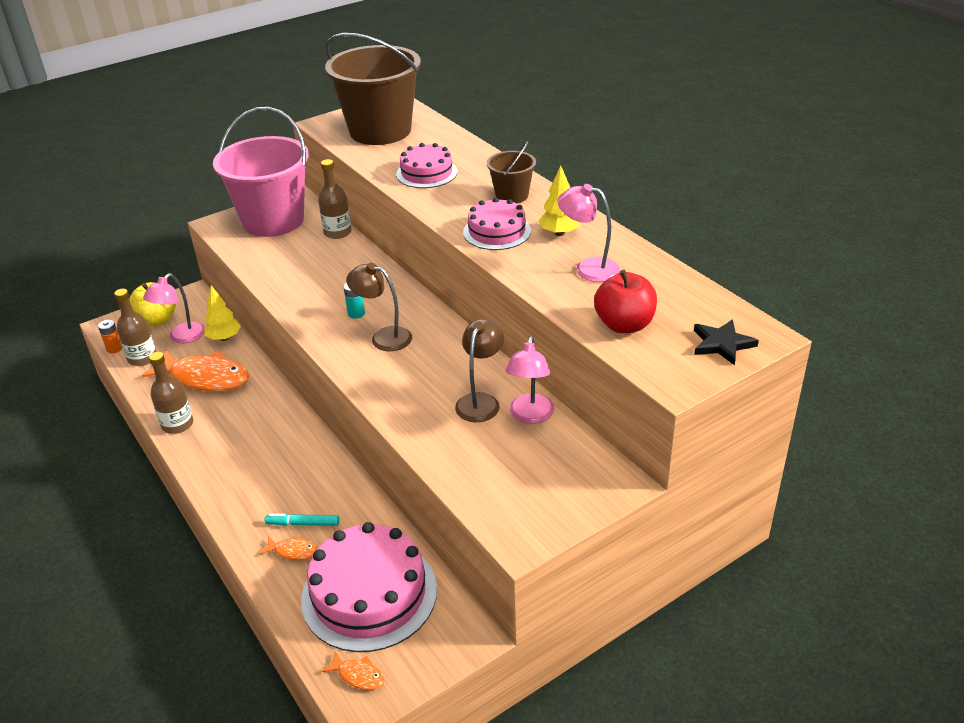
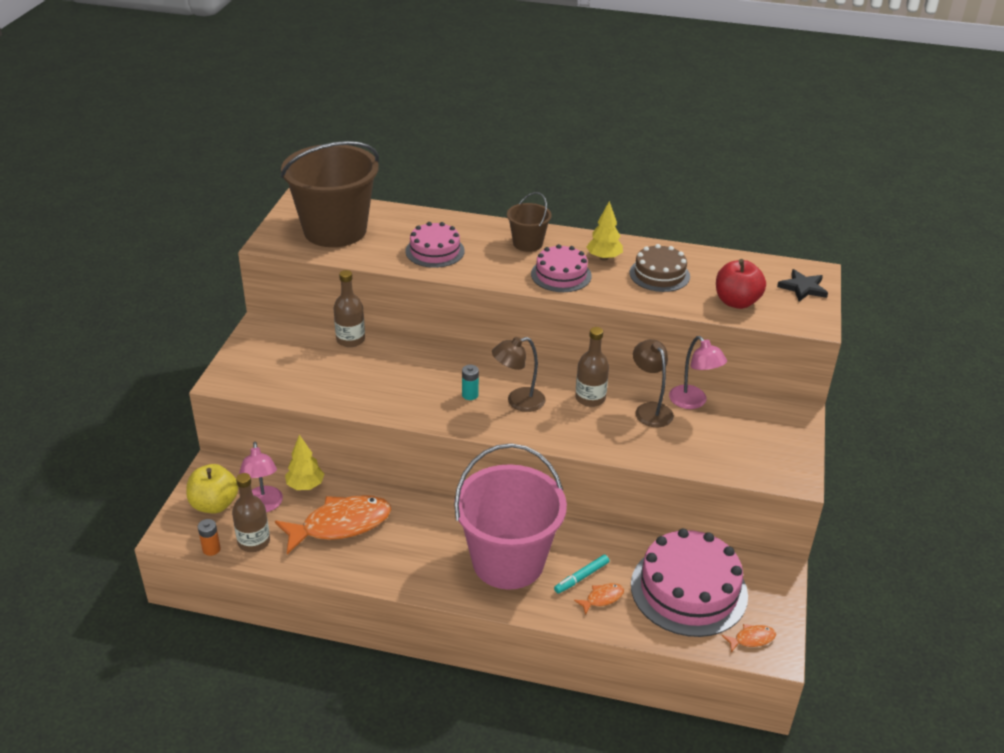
camera: 45 degrees left, 0 degrees up
(177, 424) = (374, 572): brown bottle -> brown bottle (590, 398)
(273, 220) = (274, 355): pink bucket -> pink bucket (508, 561)
(588, 268) = (659, 274): pink lamp -> brown cake

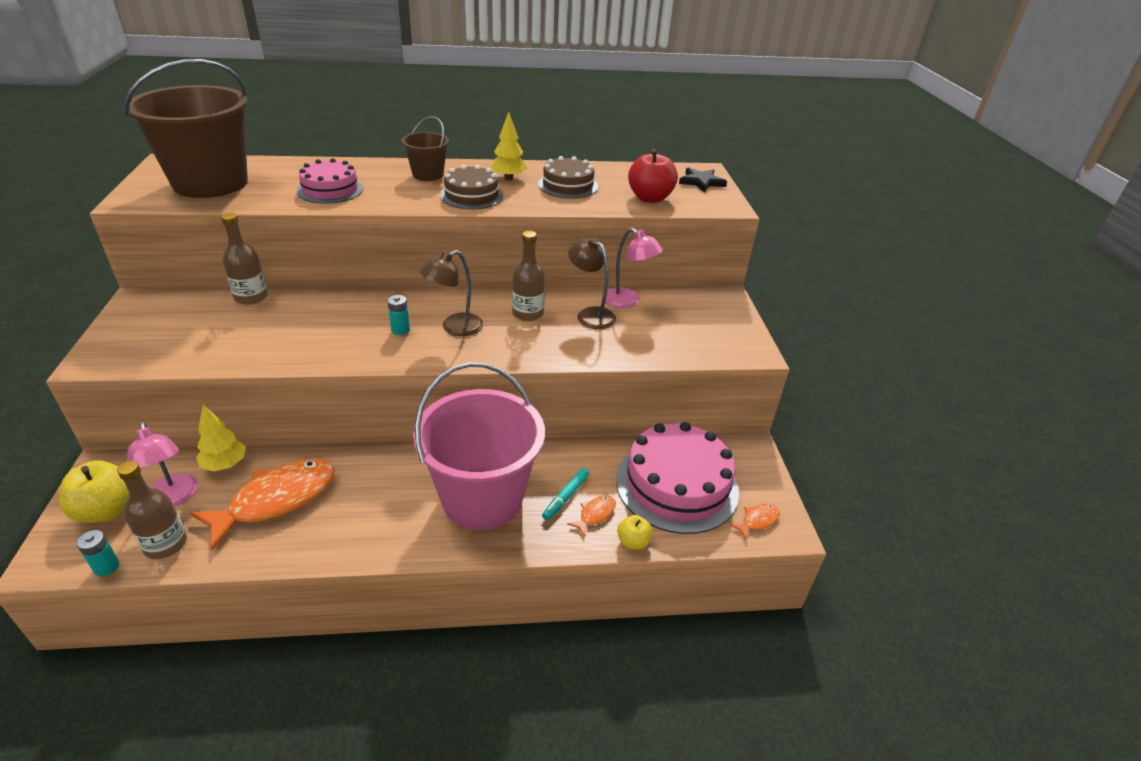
camera: 20 degrees left, 0 degrees up
(211, 549) = (106, 567): orange battery -> turquoise battery
(561, 275) = (471, 195): pink cake -> brown cake
(627, 629) = (633, 542): none -> yellow apple

